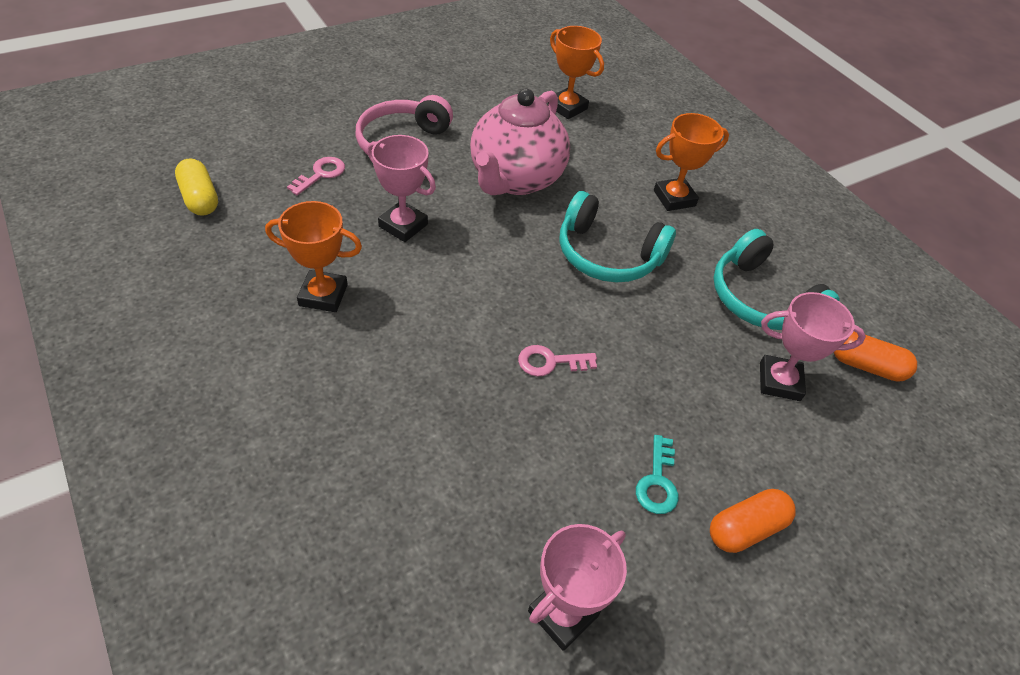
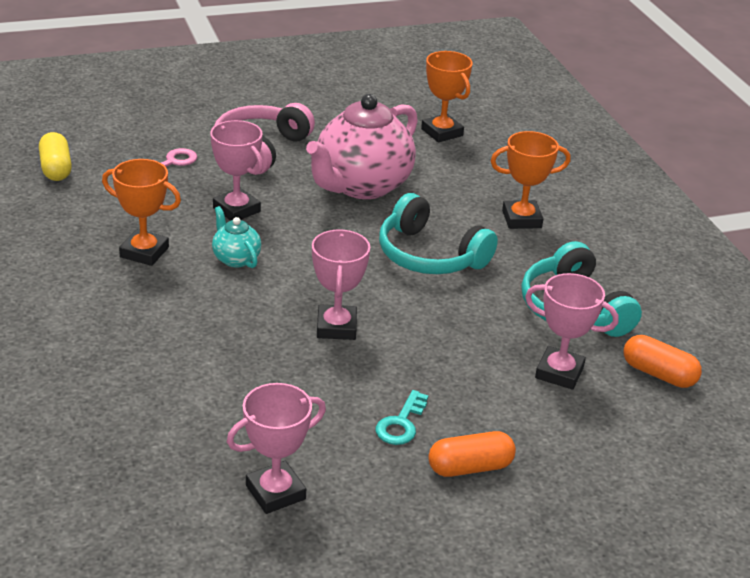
camera: 15 degrees right, 15 degrees down
(421, 288) = (236, 258): none -> turquoise teapot
(550, 362) = (336, 327): pink key -> pink trophy

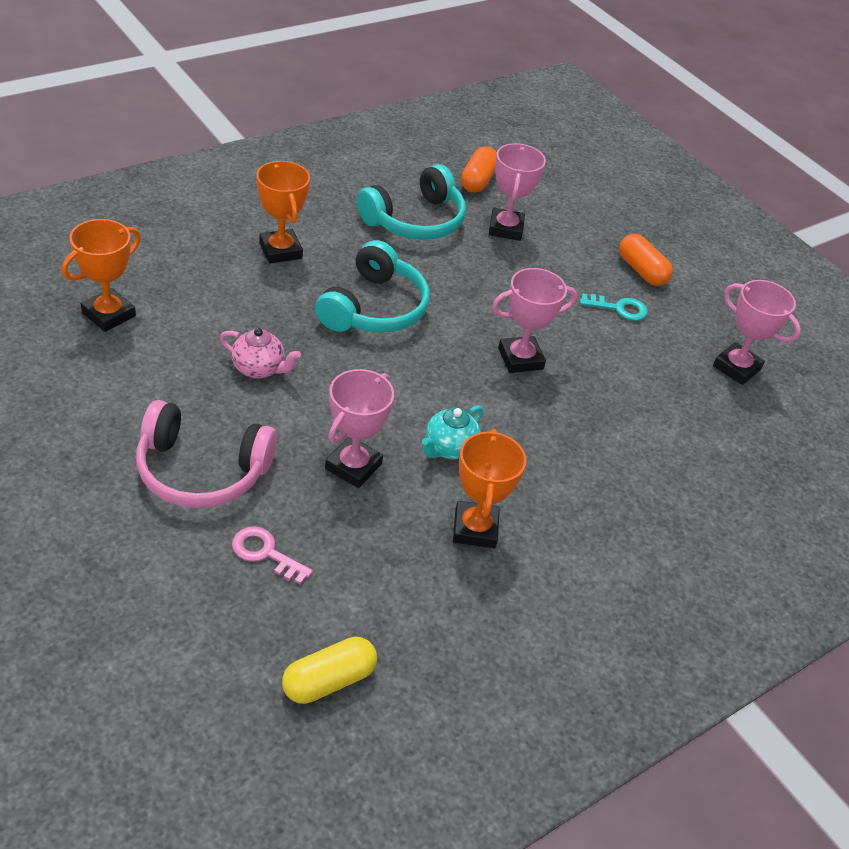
camera: 110 degrees left, 10 degrees up
(361, 186) = (259, 369): pink teapot -> pink teapot, size x0.45

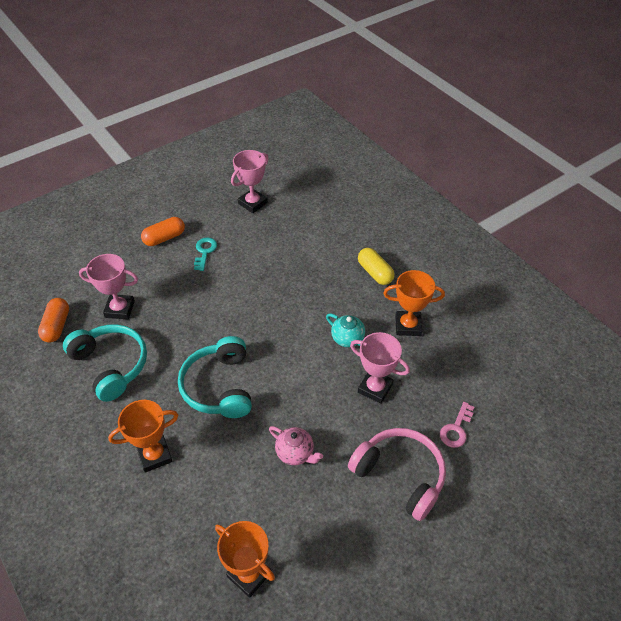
camera: 85 degrees left, 5 degrees up
(201, 471) = (400, 475): pink headphones -> pink headphones turned 60 degrees counterclockwise
(259, 369) = (295, 453): pink teapot -> pink teapot turned 105 degrees clockwise
(328, 680) = (530, 388): yellow capsule -> yellow capsule (375, 273)
(374, 308) = (219, 386): turquoise headphones -> turquoise headphones turned 120 degrees counterclockwise
(477, 180) = (57, 326): orange capsule -> orange capsule turned 75 degrees clockwise
(520, 359) = (261, 303): pink trophy -> none

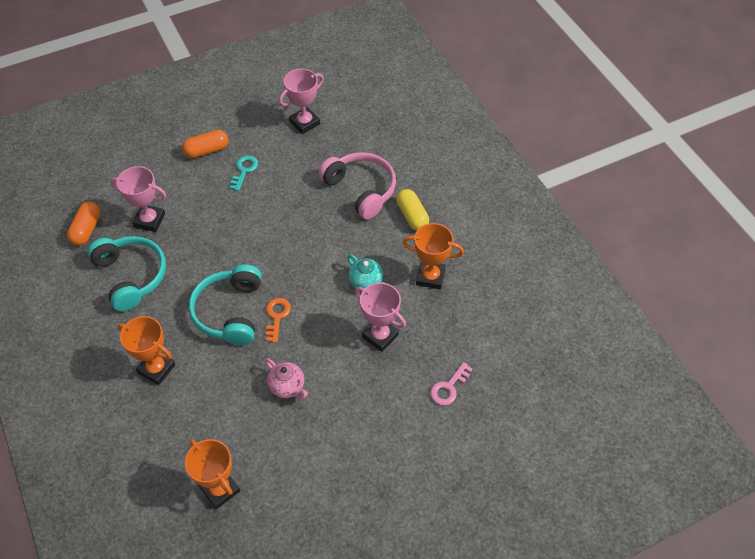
camera: 10 degrees right, 5 degrees up
(155, 455) = (156, 369): orange trophy -> orange trophy turned 45 degrees clockwise
(268, 384) = (277, 316): none -> orange key
(400, 475) = (381, 423): pink headphones -> pink headphones (361, 189)

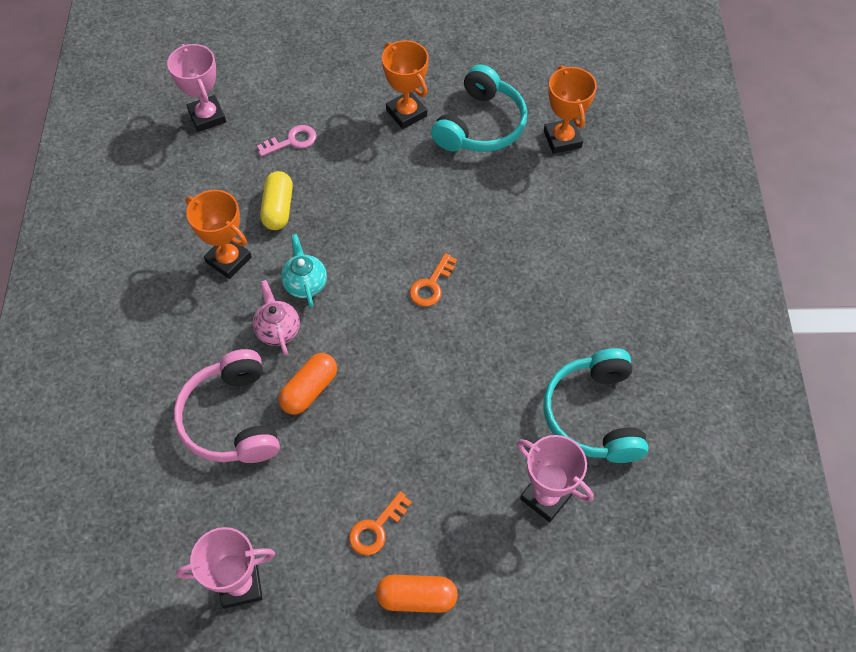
camera: 155 degrees left, 5 degrees up
(86, 229) = (641, 521): orange capsule -> orange capsule (309, 390)
(156, 369) = (593, 279): orange trophy -> orange trophy (406, 113)
(230, 312) = (484, 313): turquoise headphones -> turquoise headphones (480, 125)
(244, 170) = (376, 528): turquoise key -> orange key
(287, 387) = (455, 204): pink teapot -> pink teapot (278, 330)
(380, 336) = (328, 217): pink trophy -> pink trophy (207, 117)
(412, 216) = (193, 348): yellow capsule -> yellow capsule (278, 208)

